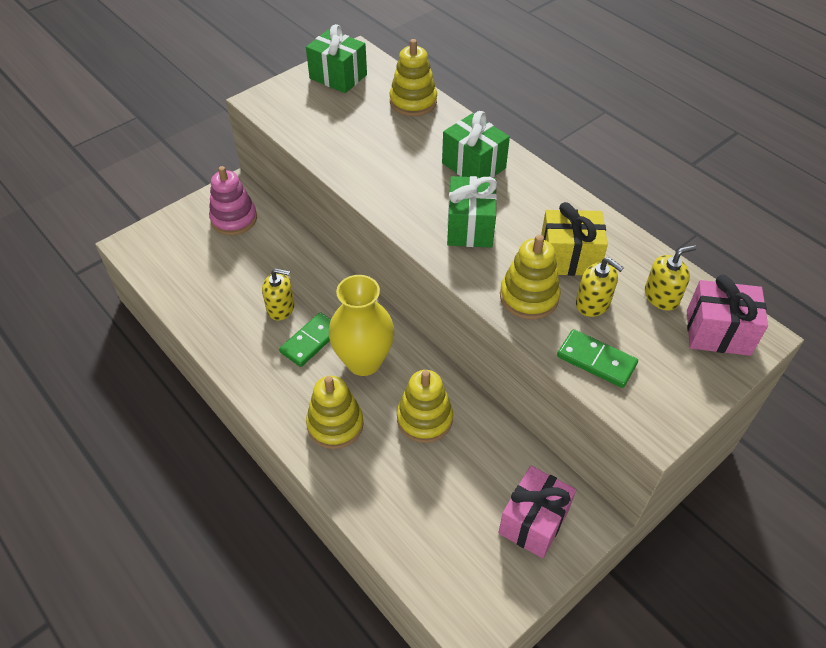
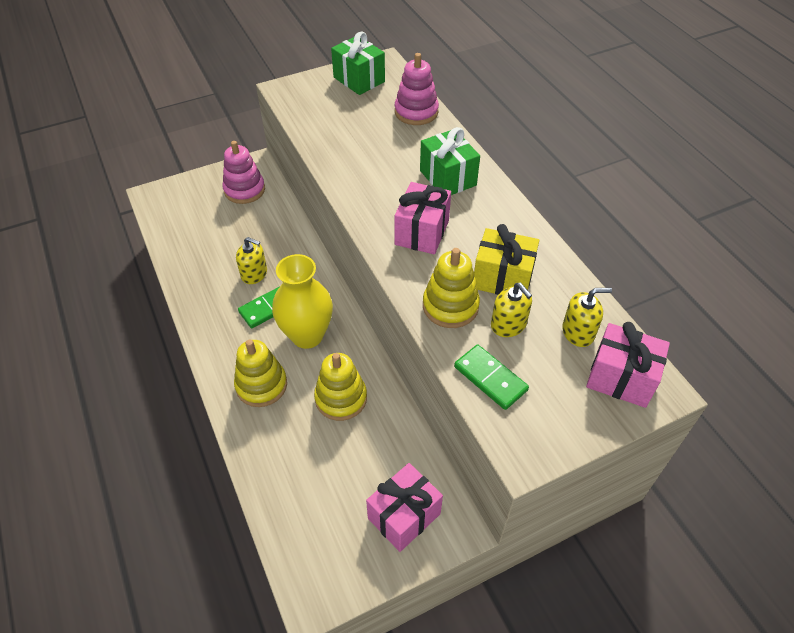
camera: 15 degrees right, 0 degrees up
(413, 102) = (416, 112): yellow stacking toy -> pink stacking toy
(470, 227) = (422, 232): green gift -> pink gift

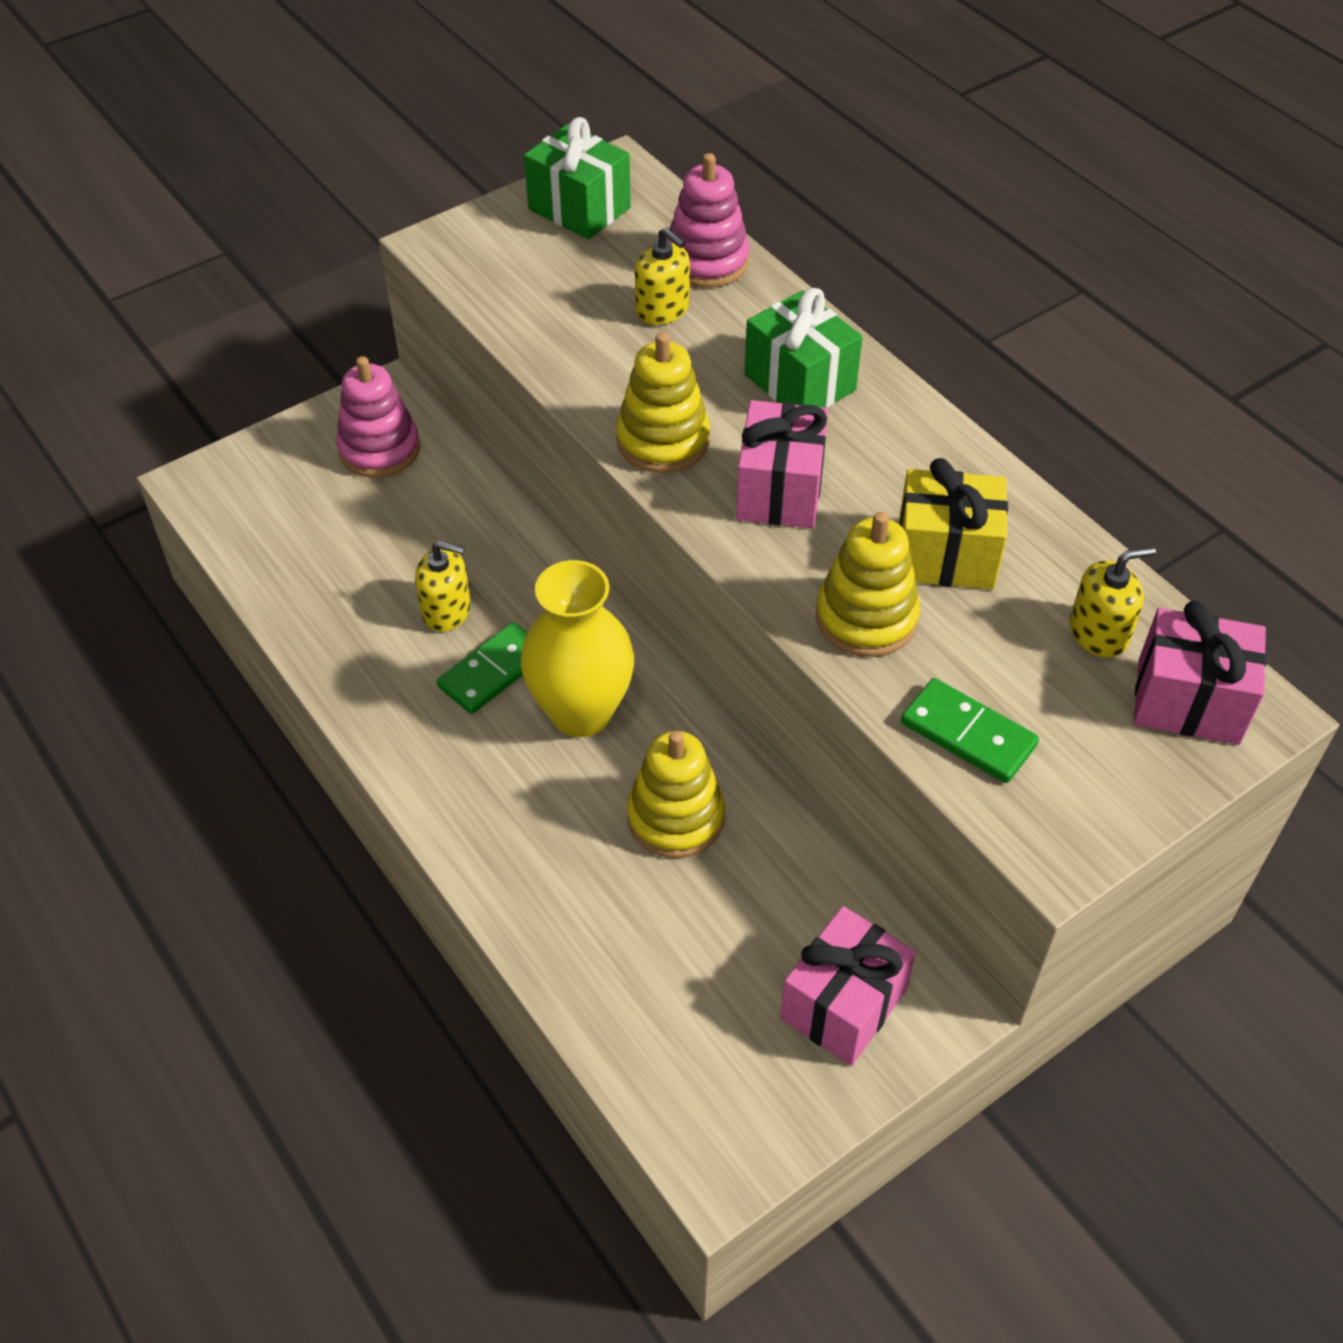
camera: 10 degrees left, 0 degrees up
(261, 385) = (521, 816): yellow stacking toy -> yellow stacking toy (663, 441)
(508, 324) = (976, 636): yellow soap dispenser -> yellow soap dispenser (662, 309)

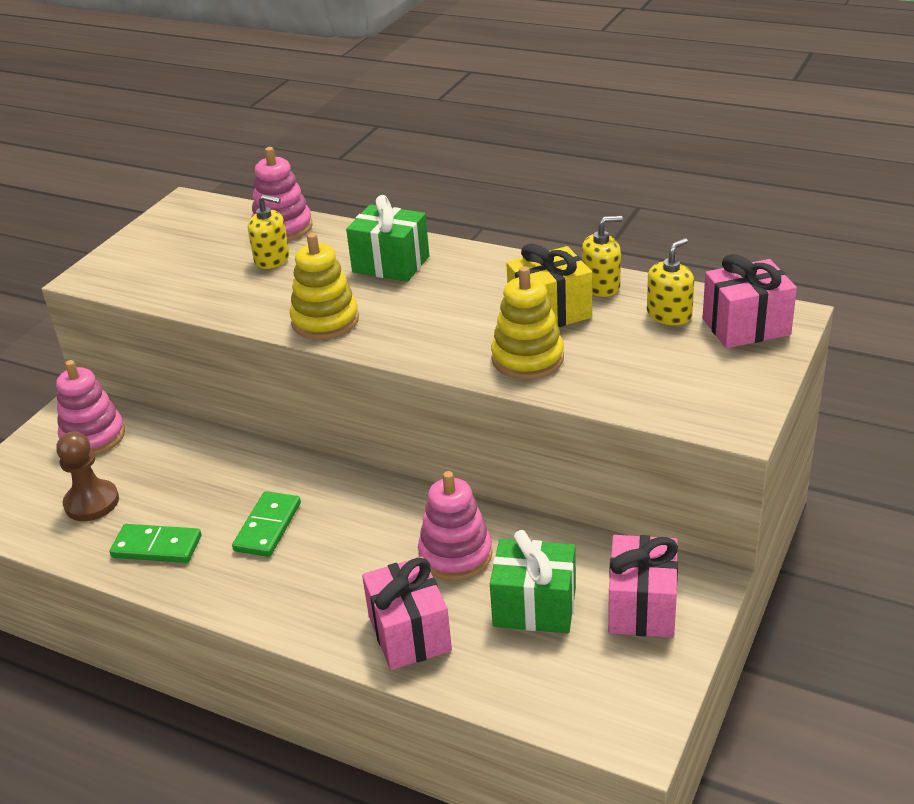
camera: 25 degrees left, 15 degrees down
(329, 543) = (92, 502): none -> brown pawn
(446, 610) = (208, 506): yellow soap dispenser -> yellow soap dispenser (601, 286)
(579, 208) = (175, 229): green gift -> green gift (534, 607)
(581, 712) = (347, 524): yellow vase -> none
(675, 817) = (455, 555): yellow stacking toy -> pink stacking toy
(780, 491) = (422, 318): pink gift -> pink gift (409, 633)
(968, 734) = (636, 389): green domino -> green domino (157, 546)

